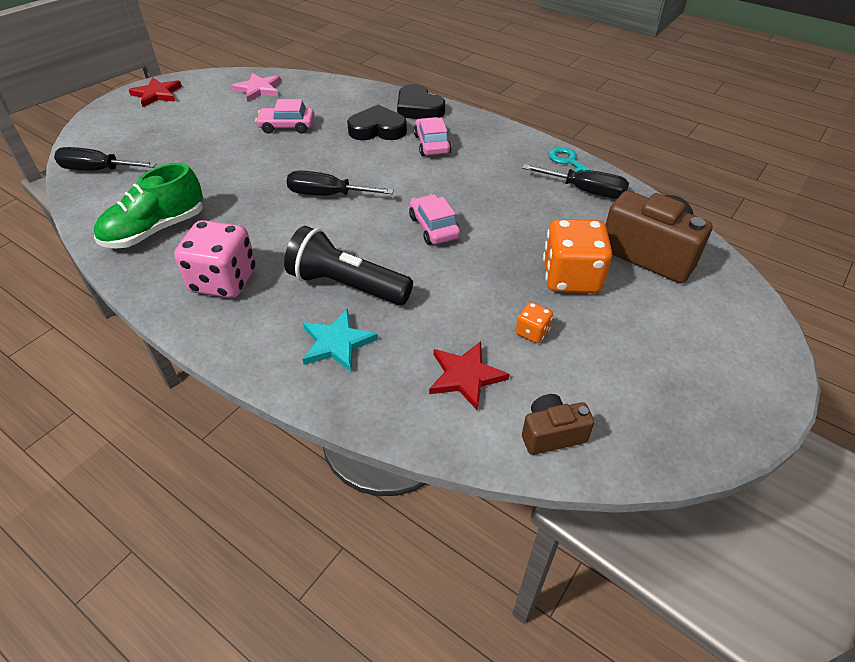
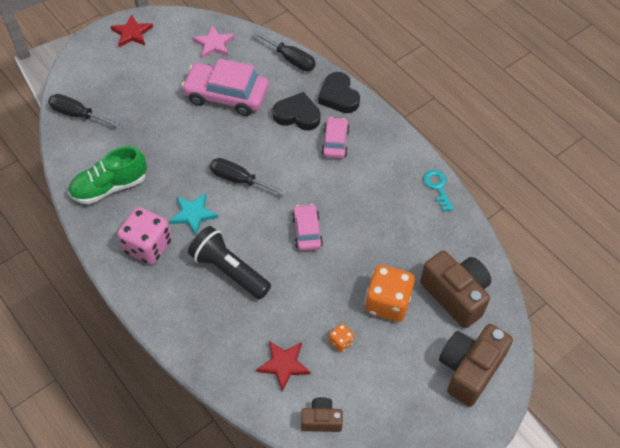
camera: 15 degrees right, 10 degrees up
(287, 126) = (226, 95): pink car -> pink car, size x1.79
(337, 343) = (210, 317): turquoise star -> turquoise star (193, 214)
(585, 191) = (436, 222): black screwdriver -> black screwdriver (291, 59)
(715, 326) = (469, 369): none -> brown camera

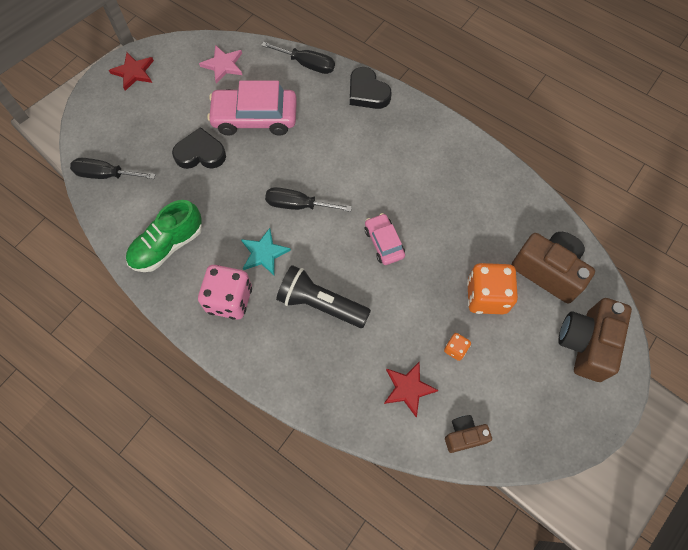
camera: 15 degrees left, 10 degrees up
(297, 115) = (333, 122): black heart -> black heart (200, 153)
(335, 142) = (380, 142): pink car -> none
(437, 187) = (494, 164): turquoise key -> none

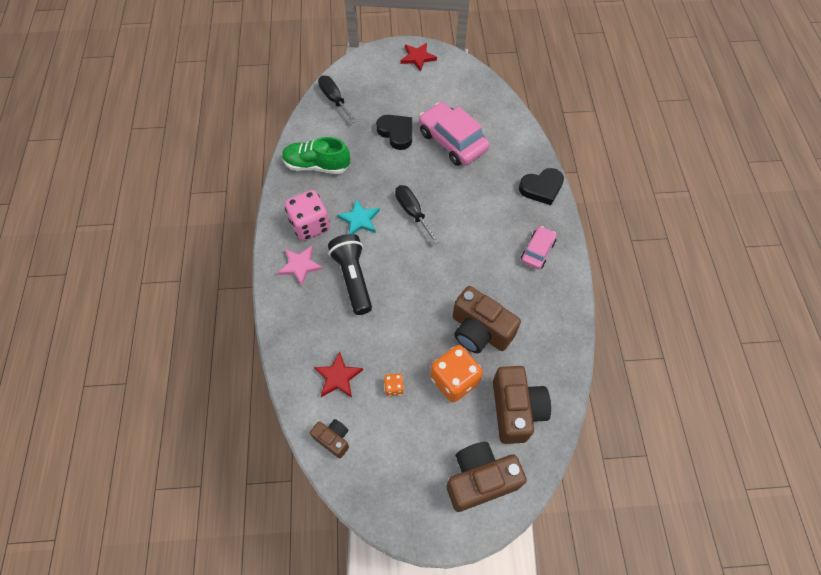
camera: 50 degrees right, 5 degrees down
(223, 65) = (472, 96): pink star -> pink star (300, 265)
(307, 64) = (524, 138): black screwdriver -> none
(367, 92) = (541, 188): black heart -> black heart turned 120 degrees counterclockwise
(384, 242) = (434, 283): pink car -> pink car (537, 251)
(458, 243) = (480, 331): none -> brown camera

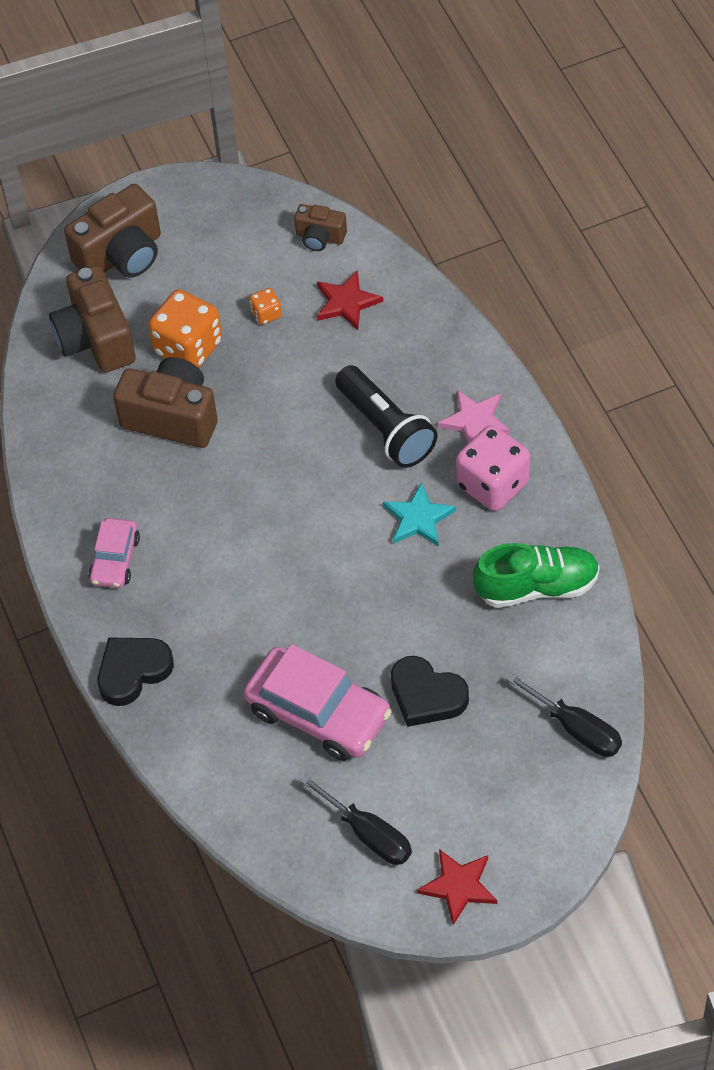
camera: 165 degrees right, 5 degrees down
(412, 212) = (337, 558): black screwdriver -> black screwdriver (368, 834)

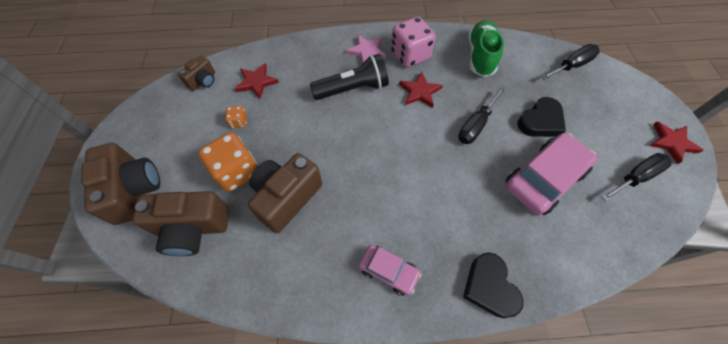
camera: 75 degrees left, 5 degrees up
(381, 608) = (475, 125): none -> black screwdriver
(418, 518) = (419, 91): turquoise star -> red star

